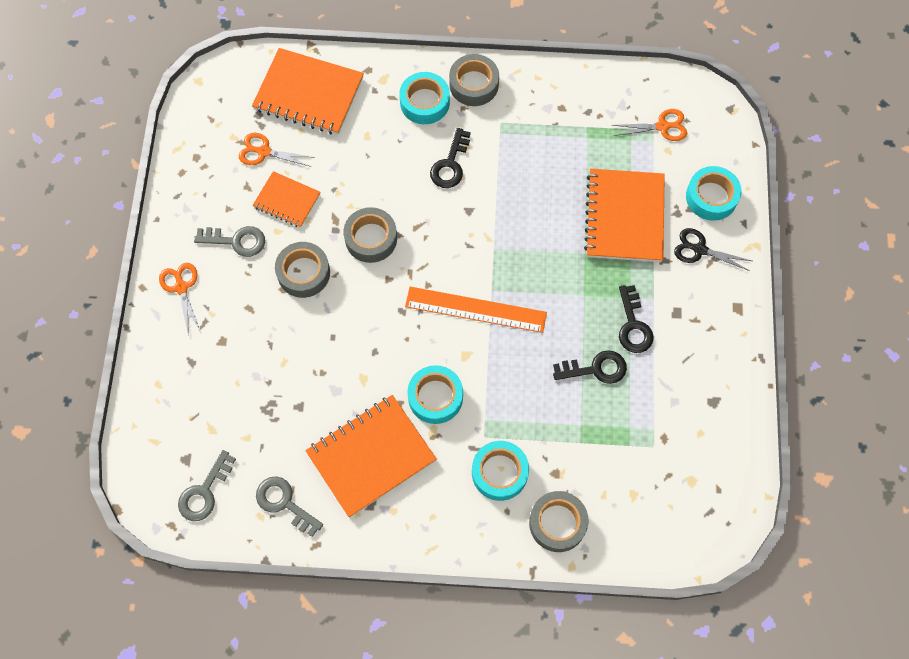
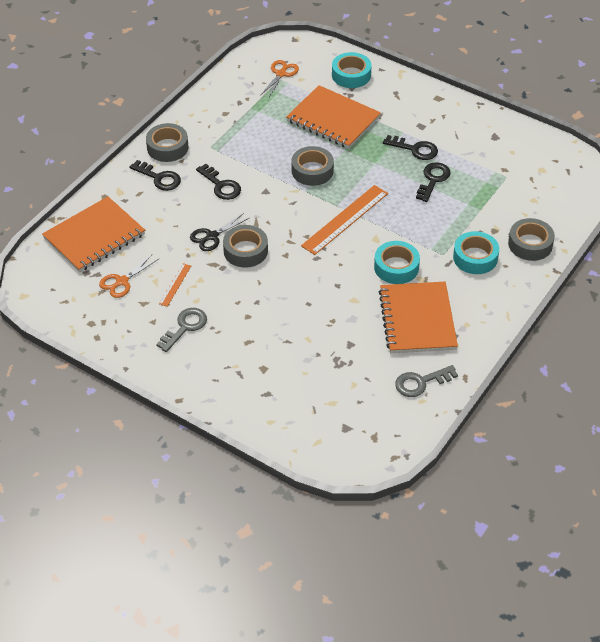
camera: 60 degrees left, 20 degrees down
(181, 287) = (198, 375): orange scissors -> none
(204, 492) = (380, 426): grey key -> none
(287, 200) = (175, 285): orange notebook -> orange ruler
(303, 273) = (243, 299): grey tape -> grey tape (312, 171)
(424, 102) = (159, 178): turquoise tape -> black key
(699, 249) = (384, 96): black scissors -> black scissors (212, 236)

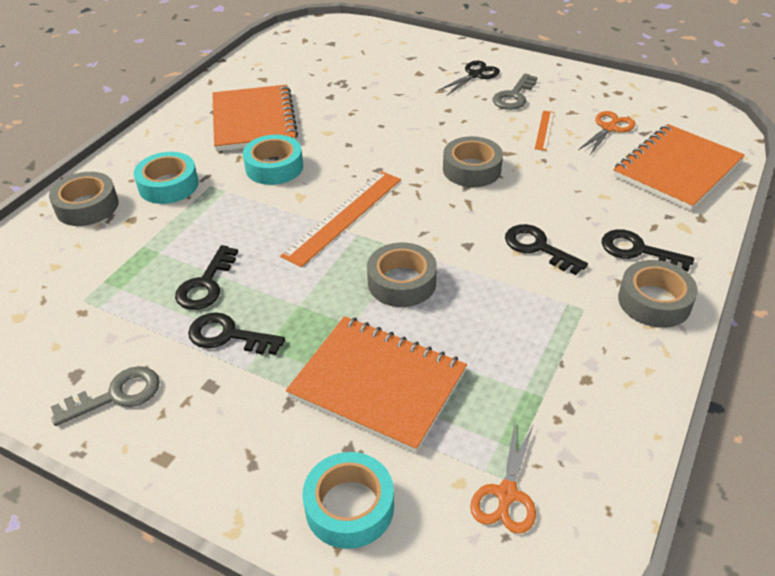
camera: 175 degrees right, 5 degrees down
(212, 236) = (522, 182): black scissors -> black scissors (475, 75)
(421, 382) = (256, 75): grey key -> grey key (116, 395)

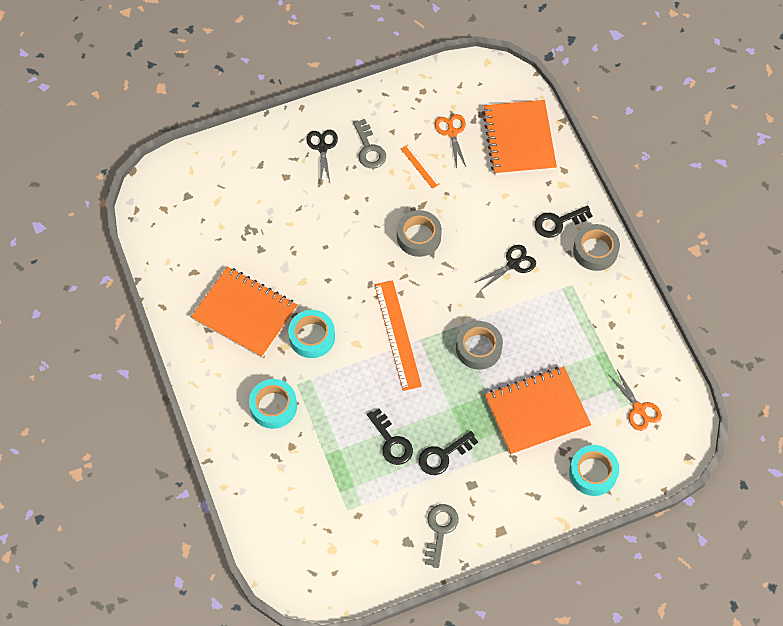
camera: 50 degrees left, 20 degrees up
(87, 206) = (252, 463): grey tape -> none
(538, 247) = (513, 264): black key -> black scissors

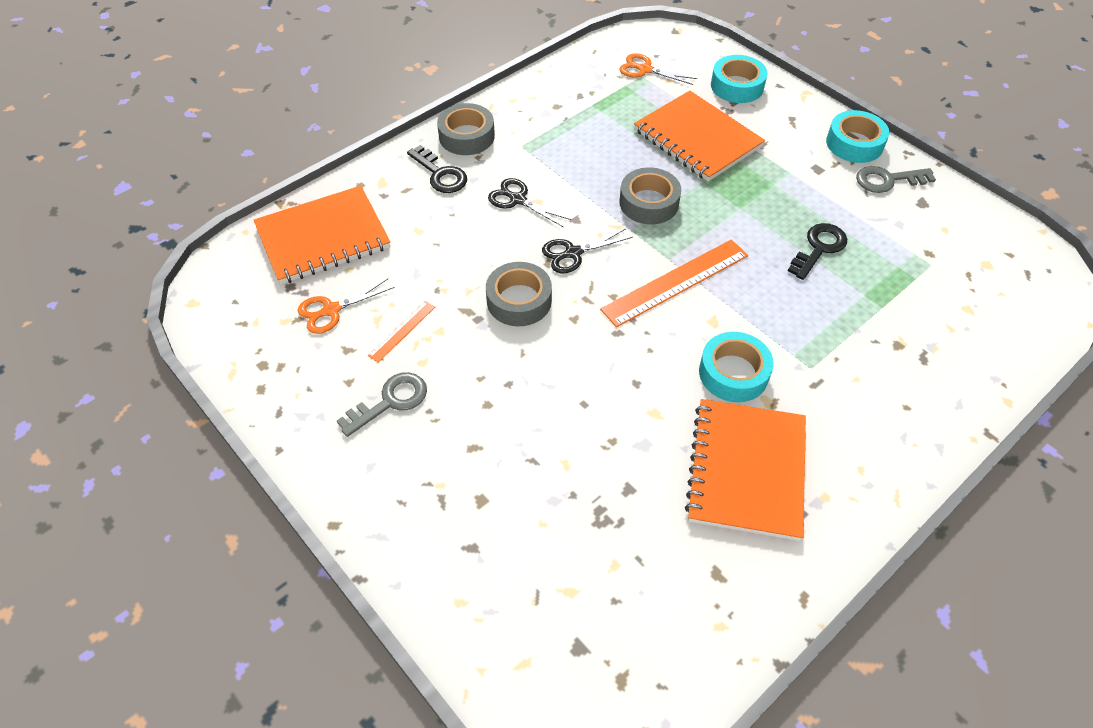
camera: 110 degrees left, 10 degrees down
(273, 406) = (860, 383): turquoise tape -> turquoise tape (854, 143)
(322, 147) = (407, 465): black scissors -> black scissors (573, 253)
(443, 455) = (802, 199): black key -> none
(638, 409) = (645, 69): orange scissors -> orange scissors turned 105 degrees counterclockwise

